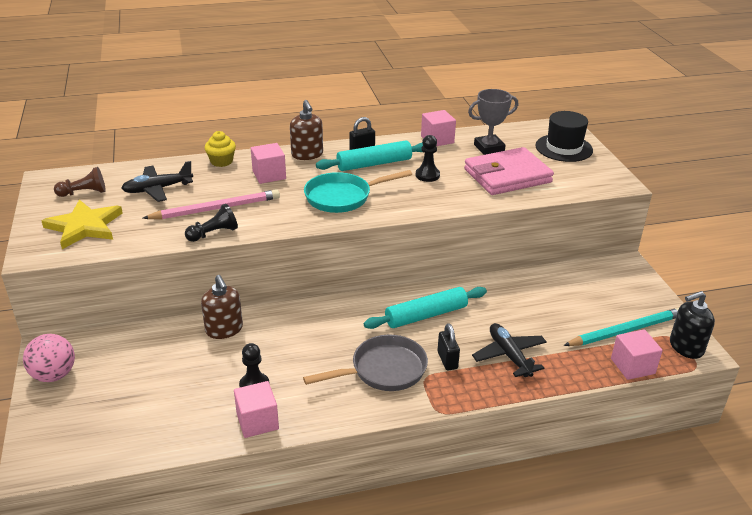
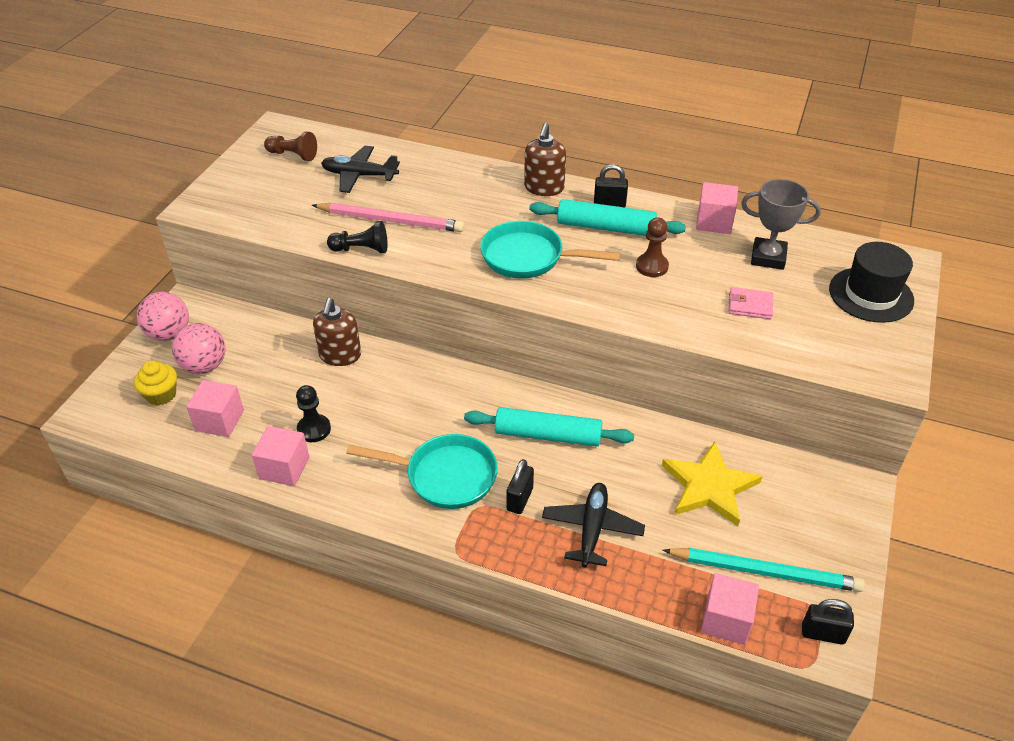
camera: 35 degrees right, 10 degrees up
(84, 226) = (260, 194): yellow star -> yellow star (709, 486)
(113, 384) = (204, 366): none -> pink ball
(221, 161) = (449, 164): yellow cupcake -> yellow cupcake (161, 395)
(269, 175) = (480, 199): pink cube -> pink cube (219, 420)
(383, 370) = (445, 476): grey pan -> turquoise pan
(427, 175) = (652, 266): black pawn -> brown pawn
(507, 176) = (750, 305): pink wallet -> pink wallet, size x0.44
(686, 347) = (822, 634): black soap dispenser -> black padlock

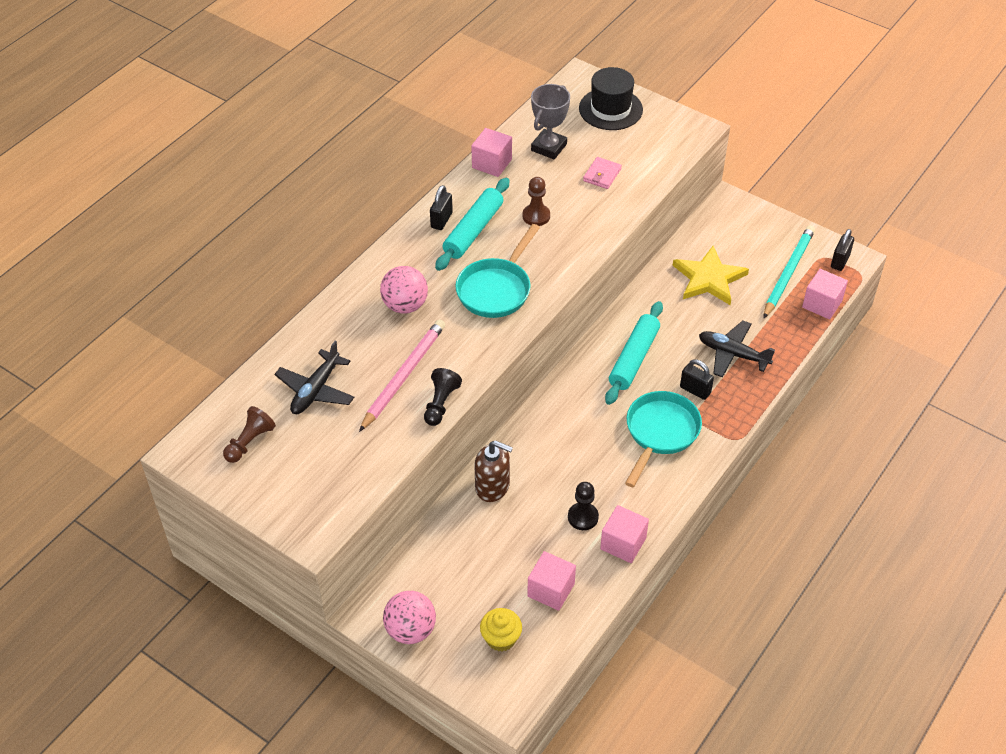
camera: 75 degrees left, 5 degrees up
(204, 366) = (471, 599): pink ball -> pink ball (405, 305)
(544, 188) = (397, 257): brown soap dispenser -> none

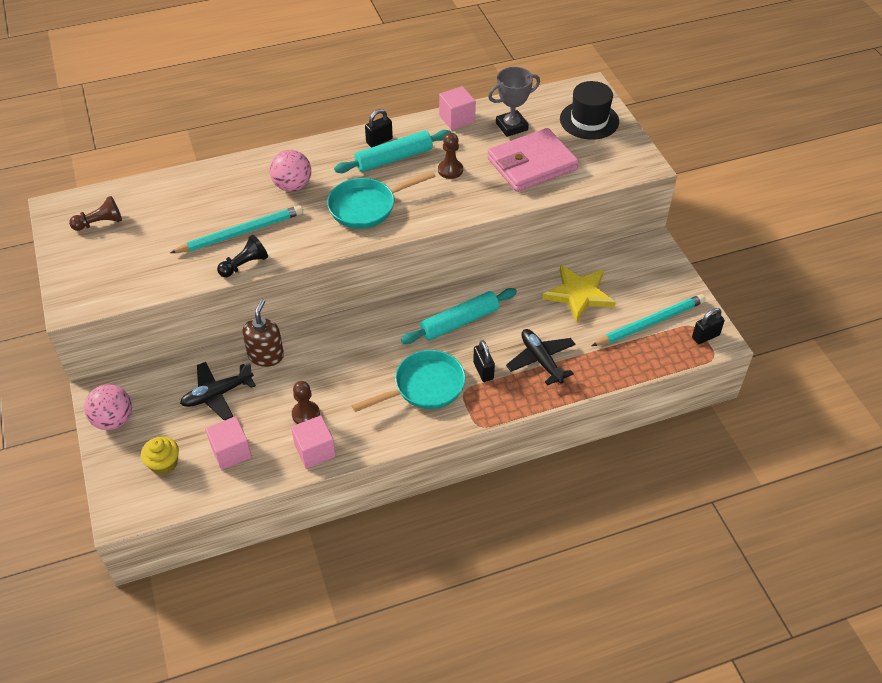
camera: 35 degrees right, 0 degrees up
(316, 390) = (175, 211): black plane -> black plane (217, 394)
(403, 376) = (240, 232): pink pencil -> turquoise pencil
(492, 486) = (266, 355): brown soap dispenser -> brown soap dispenser turned 135 degrees counterclockwise
(583, 517) = (306, 414): black pawn -> brown pawn
(602, 175) = (532, 164): pink wallet -> pink wallet, size x2.30
(822, 304) = (655, 361): pink cube -> none

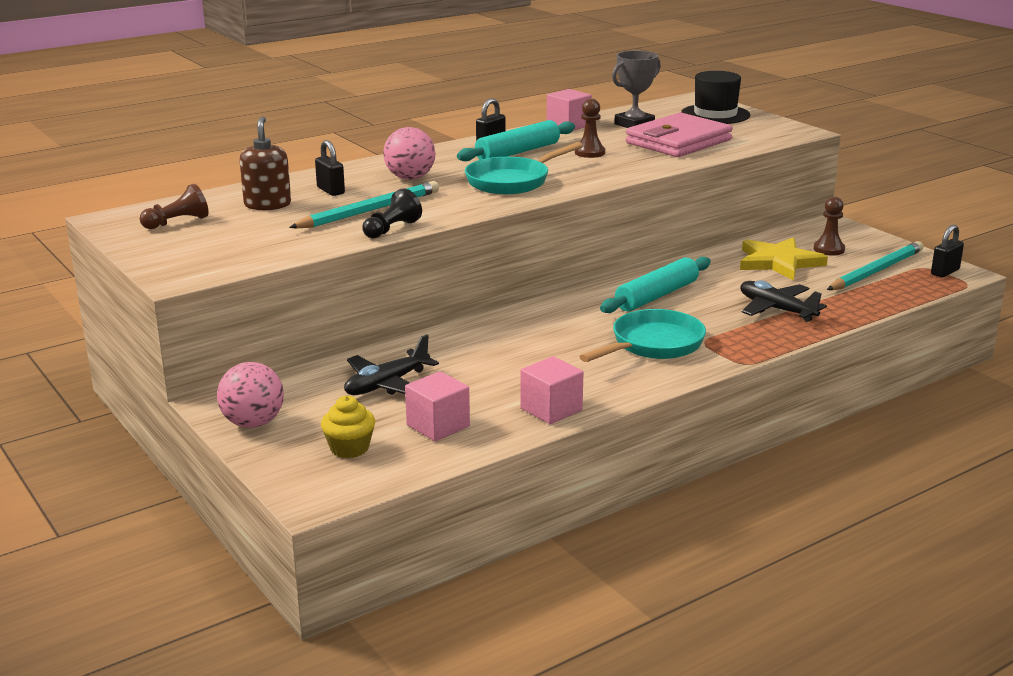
camera: 15 degrees left, 25 degrees down
(266, 355) = (431, 348): brown soap dispenser -> brown soap dispenser (267, 205)
(306, 414) = (517, 384): brown pawn -> brown pawn (829, 249)
(483, 371) = (714, 325): black padlock -> black padlock (330, 191)

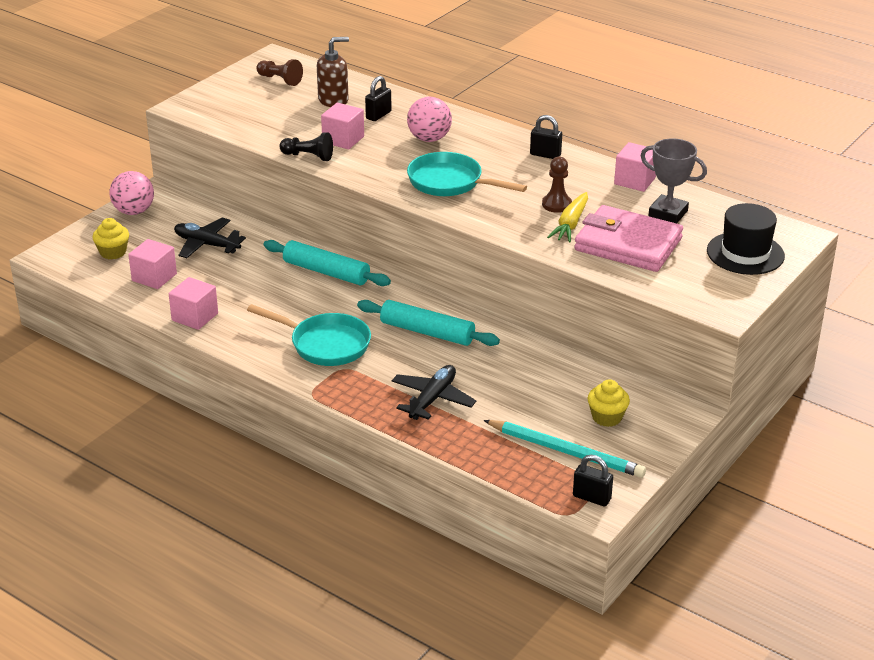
camera: 70 degrees right, 10 degrees up
(369, 210) = (343, 139): turquoise pencil -> pink cube
(517, 152) = (531, 171): turquoise rolling pin -> turquoise rolling pin (326, 272)
(630, 153) = (570, 224): none -> yellow carrot
(778, 262) = (550, 389): yellow star -> none
(829, 249) = (607, 417): brown pawn -> yellow cupcake

